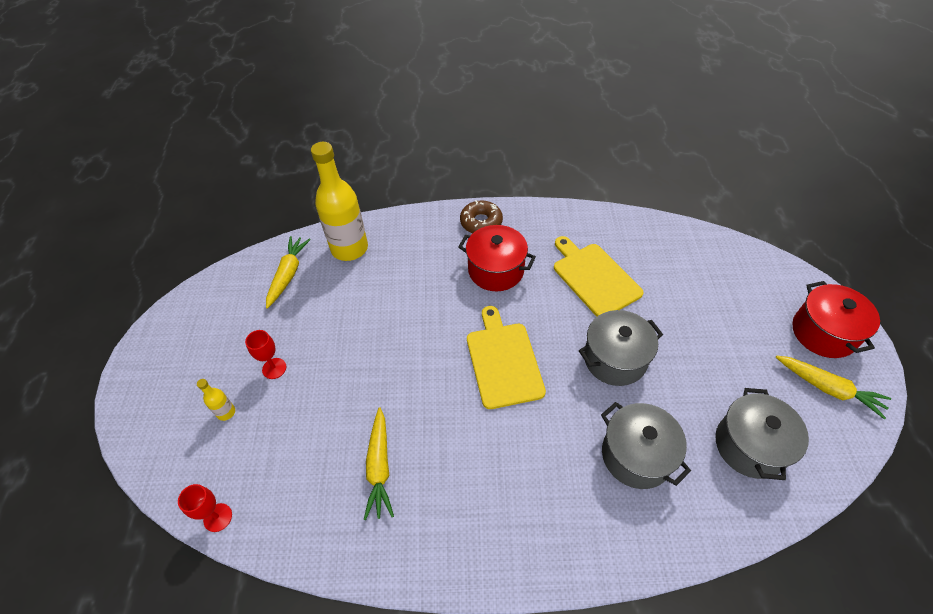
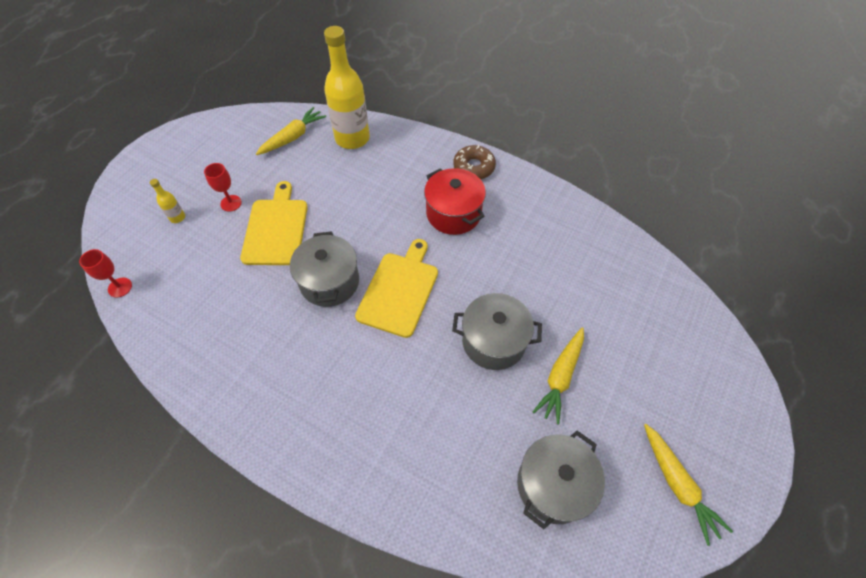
camera: 30 degrees right, 5 degrees up
(379, 467) = (245, 317): yellow carrot -> yellow carrot (560, 377)
(594, 277) = (534, 263): yellow cutting board -> yellow cutting board (276, 229)
(636, 455) = (445, 429): grey pot -> grey pot (329, 282)
(823, 333) = (720, 433): red pot -> none

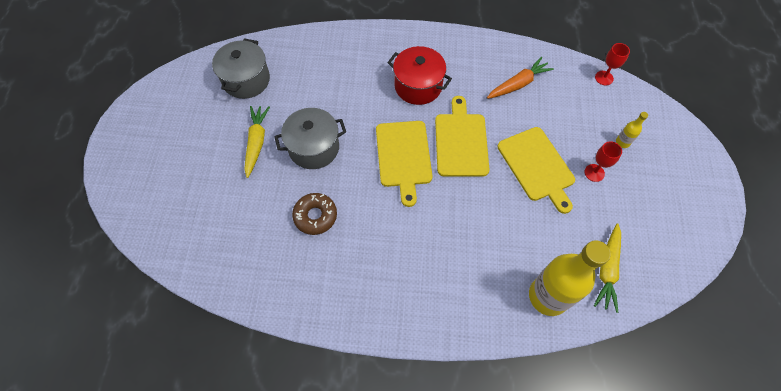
camera: 155 degrees right, 5 degrees up
(215, 321) = (518, 84): none -> orange carrot
(329, 282) = (461, 141): grey pot -> yellow cutting board
(453, 213) = (396, 247): red pot -> red pot (418, 86)
(474, 167) = (402, 315): brown donut -> brown donut (315, 216)
(677, 484) = (167, 108): yellow carrot -> none

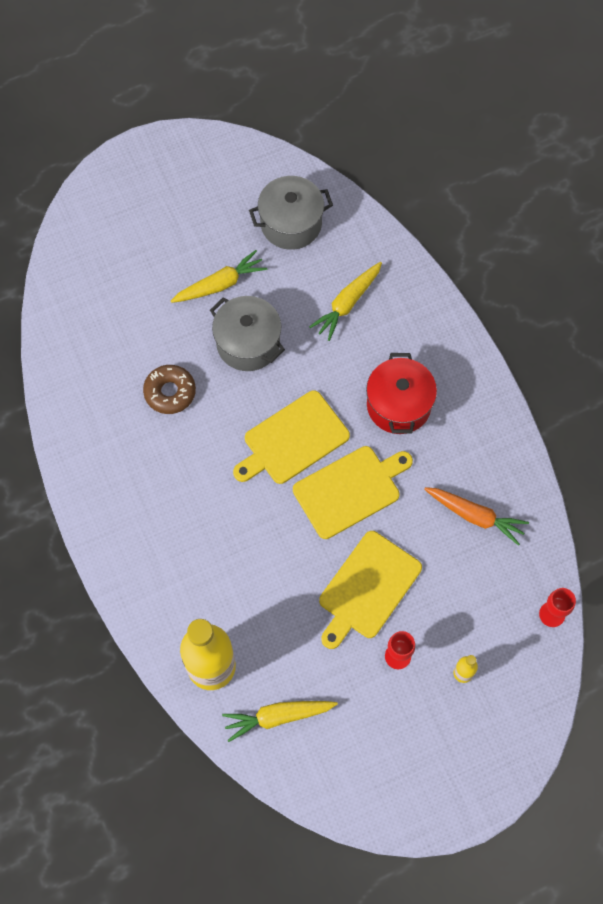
camera: 60 degrees right, 5 degrees up
(327, 78) = (347, 303): none -> yellow carrot

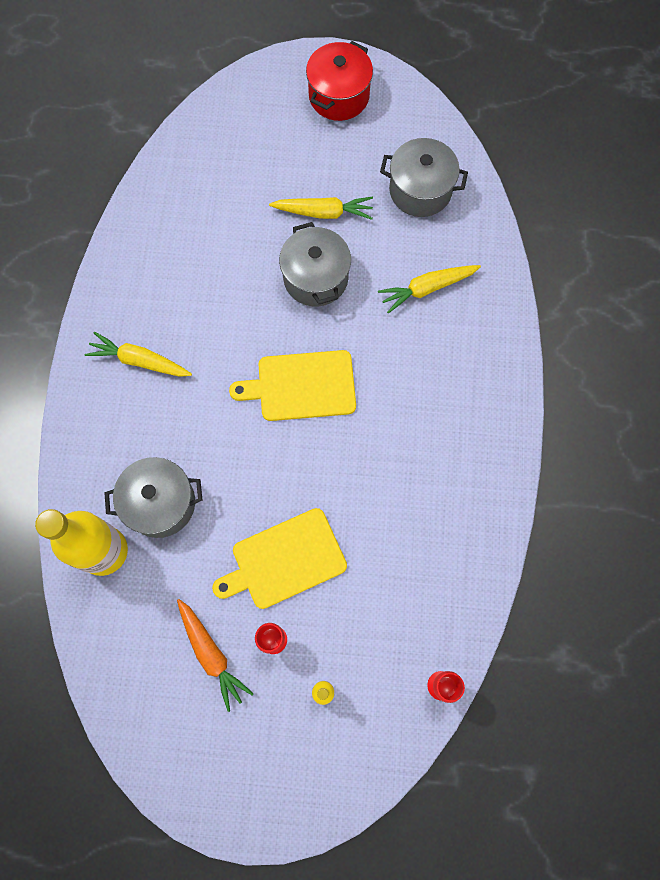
camera: 30 degrees right, 5 degrees up
(170, 392) = (221, 285): brown donut -> none
(235, 601) = (160, 503): none -> grey pot
(278, 717) = (132, 631): yellow carrot -> yellow carrot (139, 361)
(350, 490) = (324, 460): yellow cutting board -> none
(398, 405) = (417, 406): red pot -> red pot (339, 96)
(475, 516) = (425, 549): orange carrot -> orange carrot (211, 654)

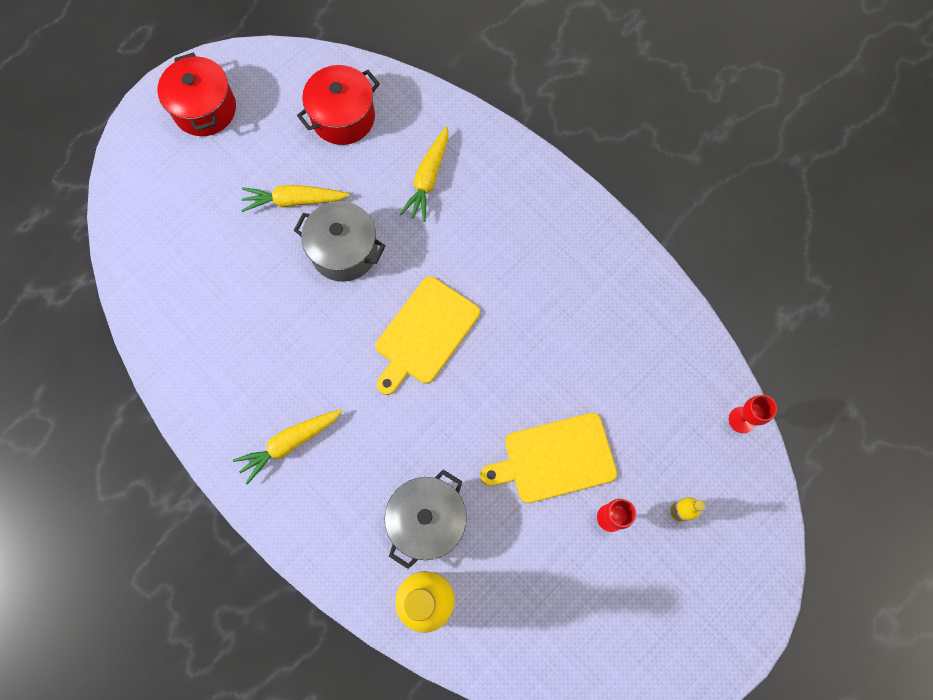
camera: 50 degrees left, 0 degrees up
(211, 654) = (584, 575): orange carrot -> none
(284, 560) = (555, 459): yellow cutting board -> yellow cutting board turned 60 degrees clockwise
(324, 212) = (294, 201): yellow carrot -> yellow carrot turned 135 degrees counterclockwise
(420, 190) = (343, 117): grey pot -> red pot

